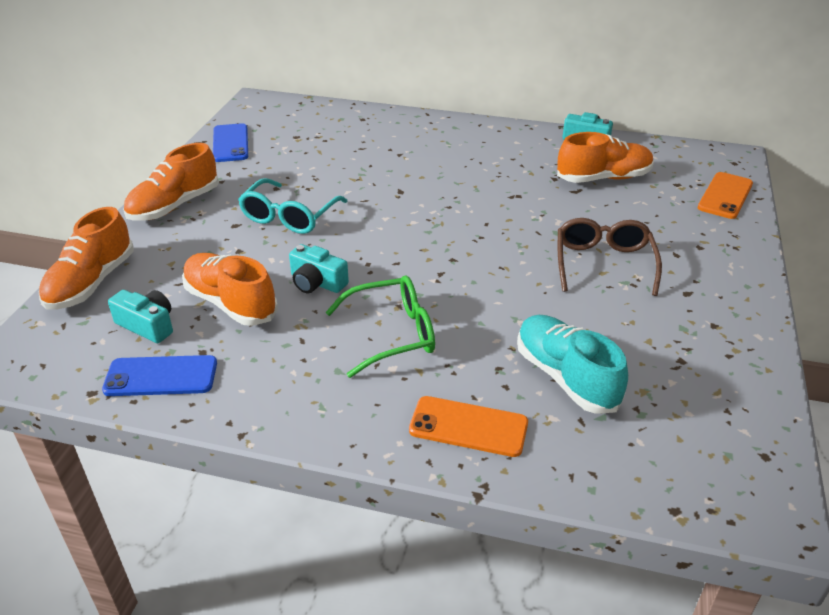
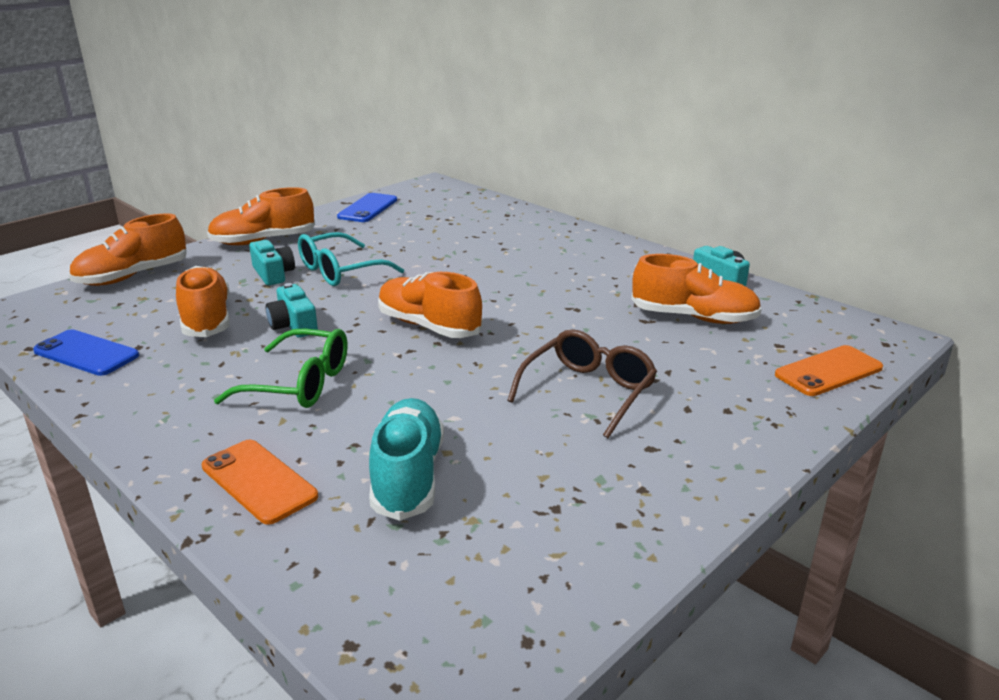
camera: 30 degrees right, 10 degrees down
(147, 325) = (128, 316): turquoise camera -> turquoise camera (273, 274)
(429, 247) = (429, 326): none -> orange shoe

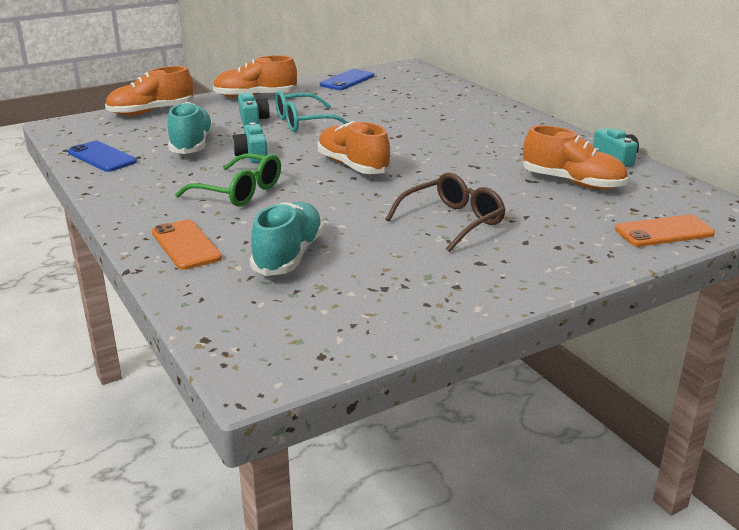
camera: 15 degrees right, 0 degrees up
(207, 319) = (192, 145): orange shoe -> turquoise shoe

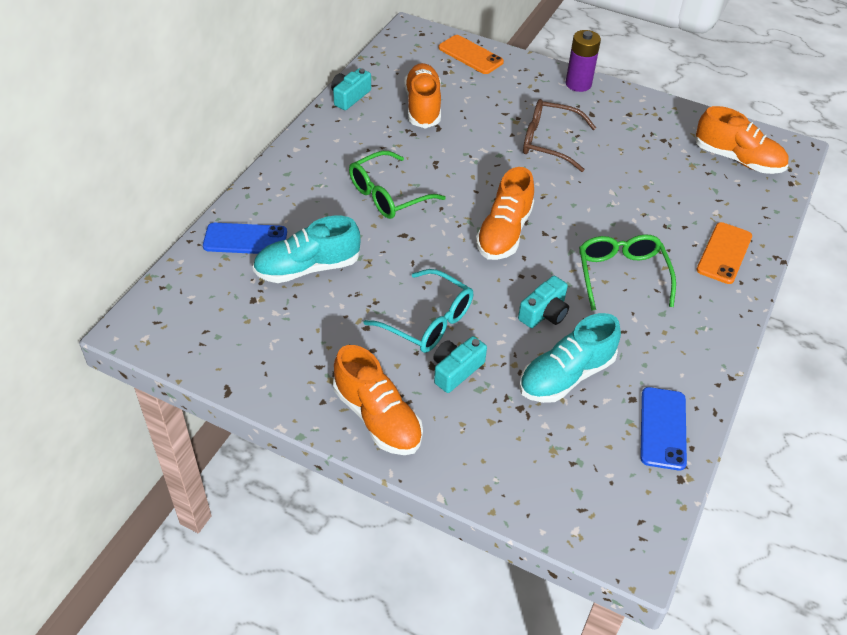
camera: 125 degrees left, 20 degrees up
(151, 112) = (514, 490): orange shoe -> orange shoe (737, 159)
(289, 256) = (677, 195): turquoise shoe -> turquoise shoe (307, 268)
(347, 80) = (245, 361): blue phone -> blue phone (245, 239)
(452, 141) = (387, 195): none -> green glasses
(550, 276) = (578, 84): none -> purple battery

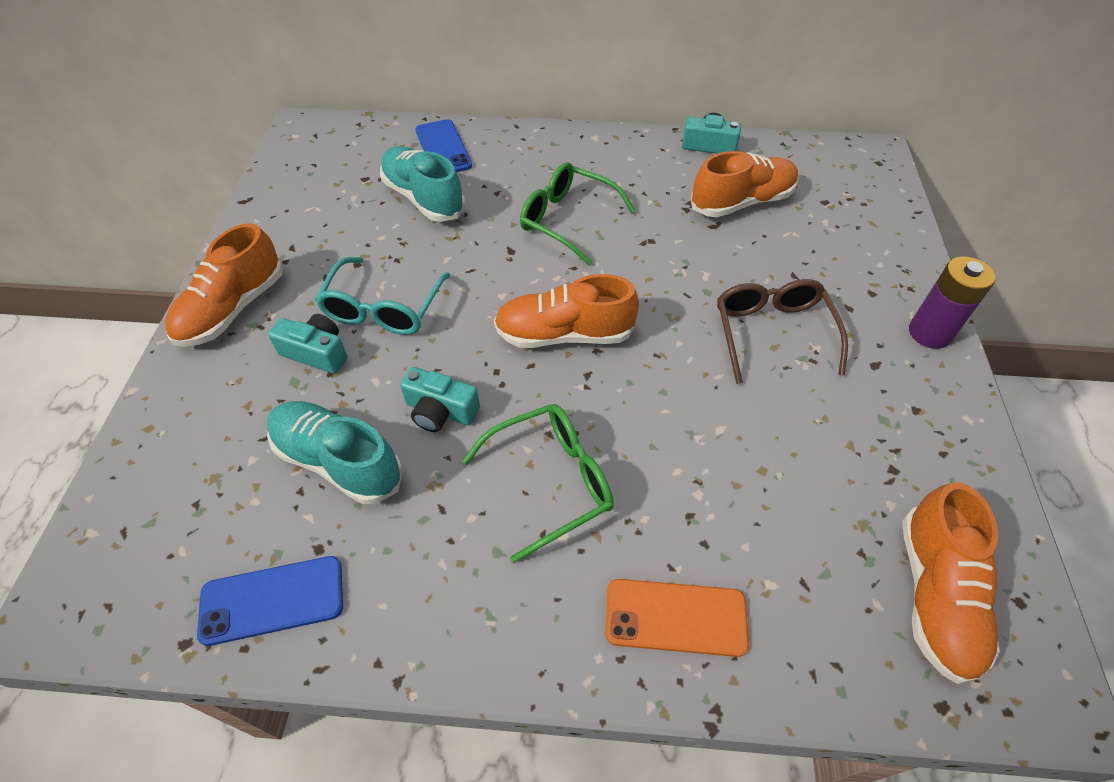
camera: 70 degrees right, 5 degrees up
(470, 55) = (881, 213): orange phone -> none

